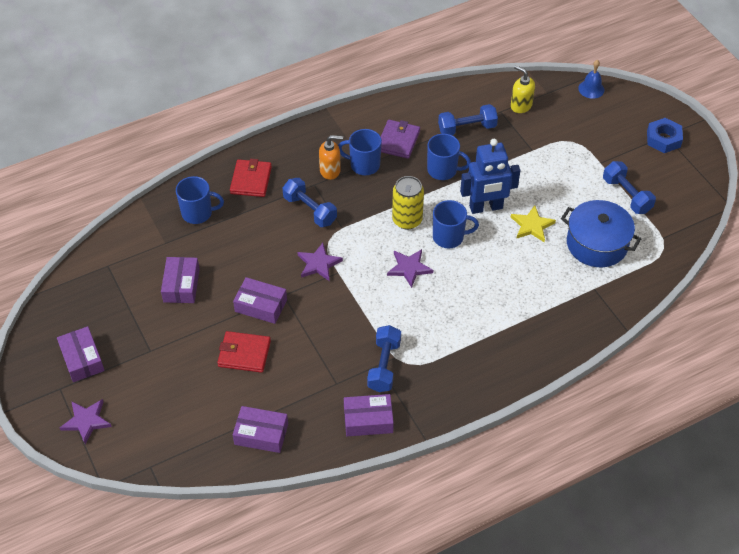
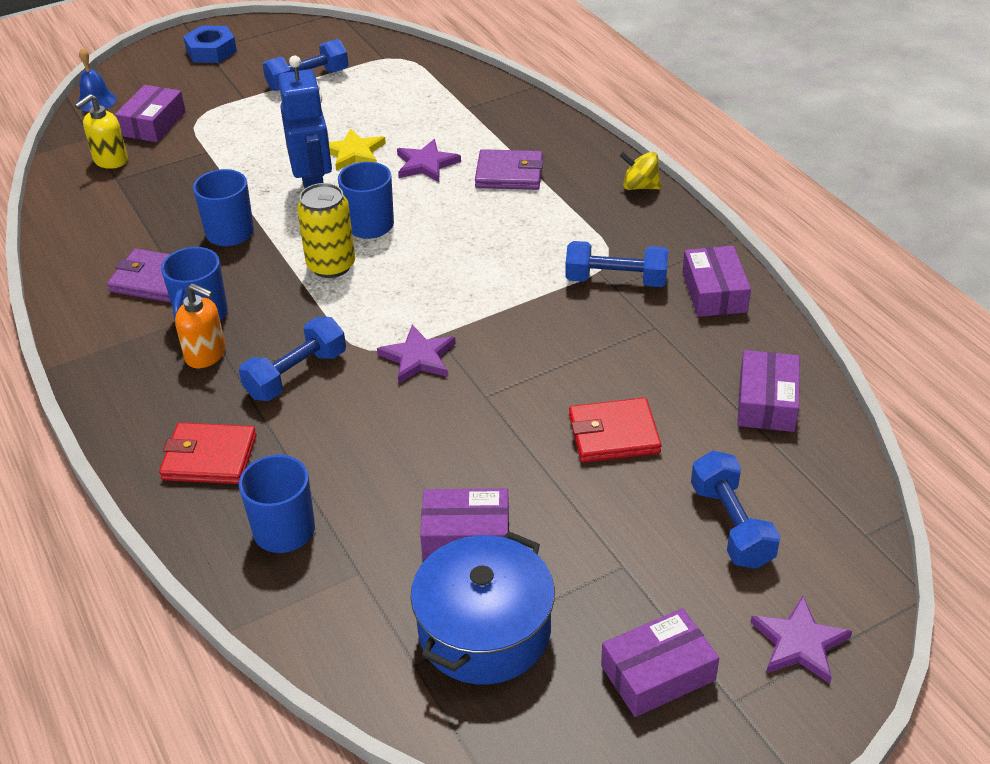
camera: 90 degrees left, 10 degrees down
(244, 354) = (613, 434): red wallet -> red wallet turned 75 degrees clockwise
(261, 305) = (510, 421): purple box -> purple box (153, 124)
(330, 170) = (206, 355): orange soap dispenser -> orange soap dispenser turned 120 degrees clockwise
(409, 268) = (430, 261): purple star -> purple star (426, 164)
(467, 128) = (144, 210): blue dumbbell -> blue dumbbell (731, 525)
(491, 389) = (640, 186): none -> yellow spinning top
(507, 312) = (509, 174): none -> purple wallet
(597, 244) = (391, 103): blue pot -> blue pot (484, 630)

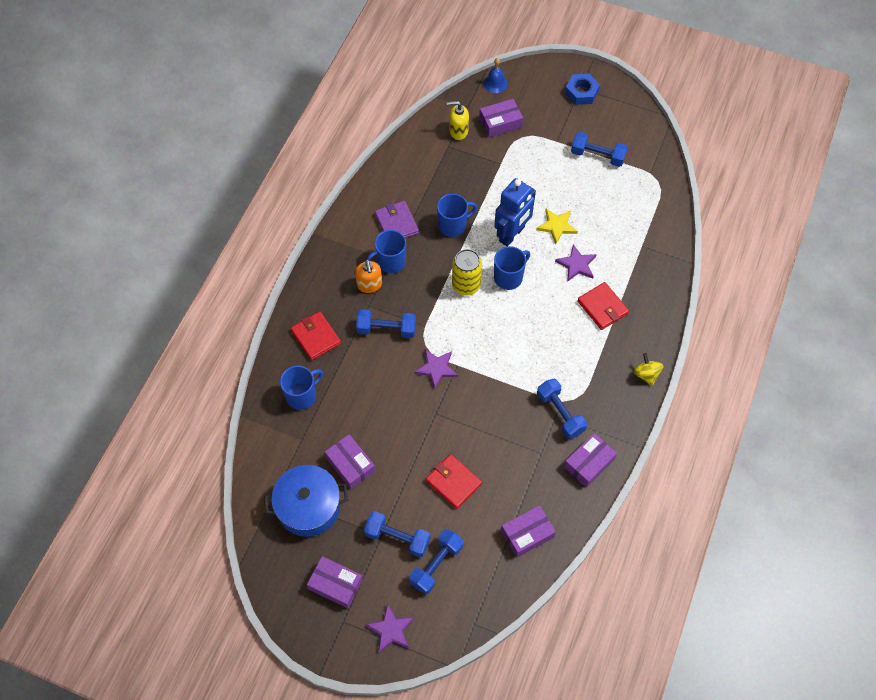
camera: 50 degrees right, 20 degrees up
(509, 174) = (602, 307): purple wallet -> red wallet
(645, 546) = (397, 538): none -> blue dumbbell

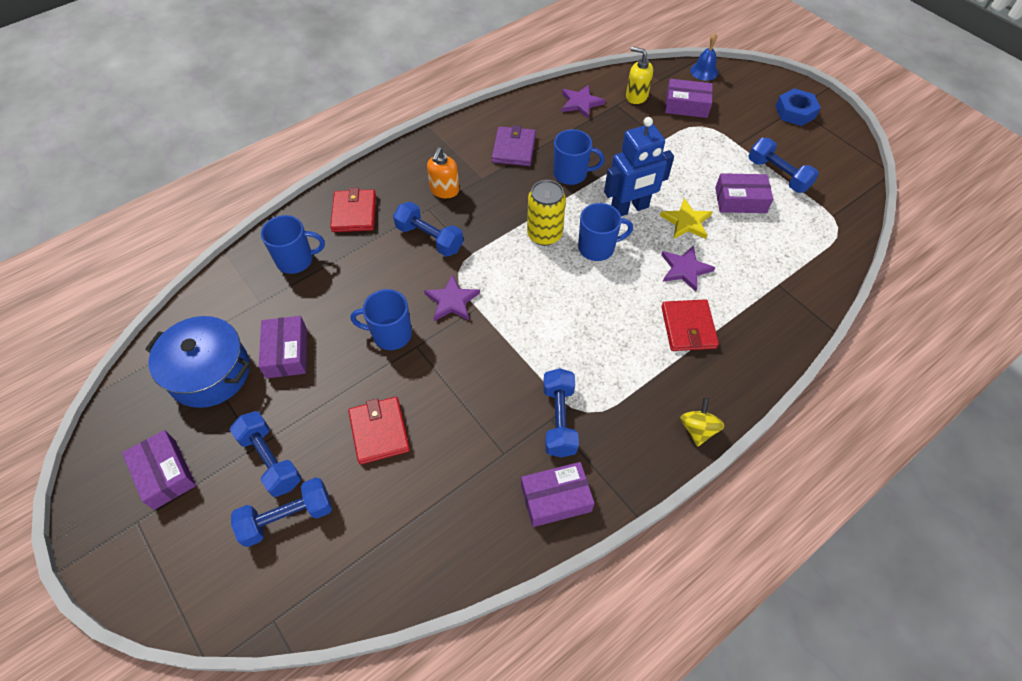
camera: 30 degrees right, 5 degrees down
(390, 262) = (481, 179): blue mug -> blue mug (390, 334)
(391, 630) = (176, 566): purple star -> purple star (581, 103)
(527, 534) = (419, 543): purple box -> purple box (740, 200)

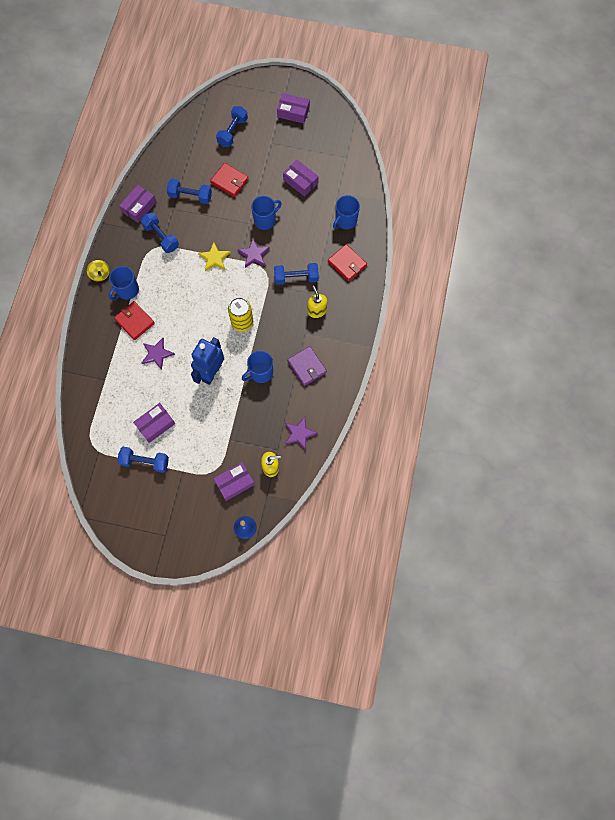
camera: 140 degrees right, 15 degrees up
(209, 373) = (321, 152): blue pot -> none
(270, 460) = (260, 143): blue dumbbell -> blue dumbbell (190, 196)
(444, 190) = (317, 310): orange soap dispenser -> yellow soap dispenser
(597, 248) = (209, 334): blue mug -> blue mug (127, 290)
(686, 222) = (175, 386): yellow star -> yellow star (214, 258)
(795, 112) = (163, 530): blue nut -> none

